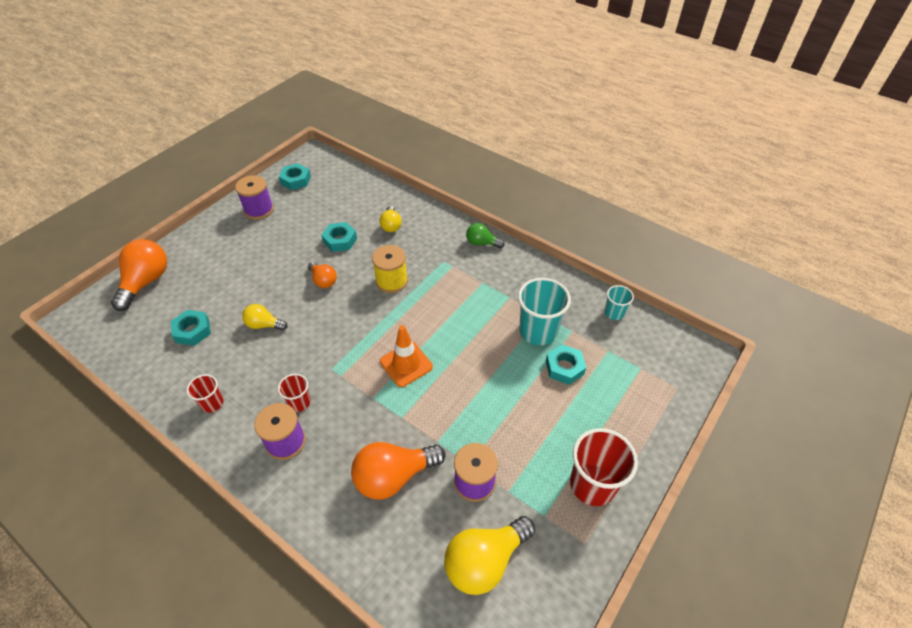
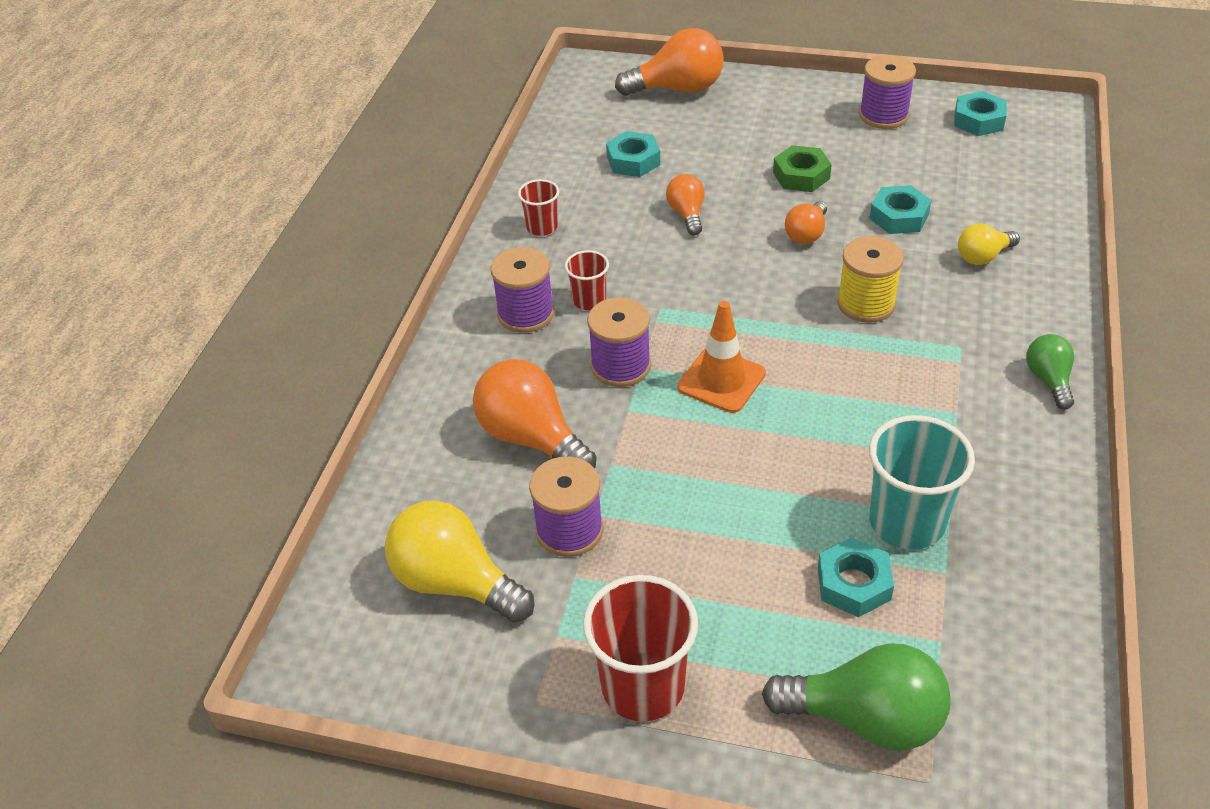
camera: 70 degrees right, 5 degrees down
(264, 325) = (687, 214): yellow light bulb -> orange light bulb
(276, 262) = (801, 175): none -> green nut
(365, 407) = (620, 366): none -> purple spool
(614, 313) = (1043, 629): turquoise cup -> none
(639, 397) = (865, 718): none -> green light bulb

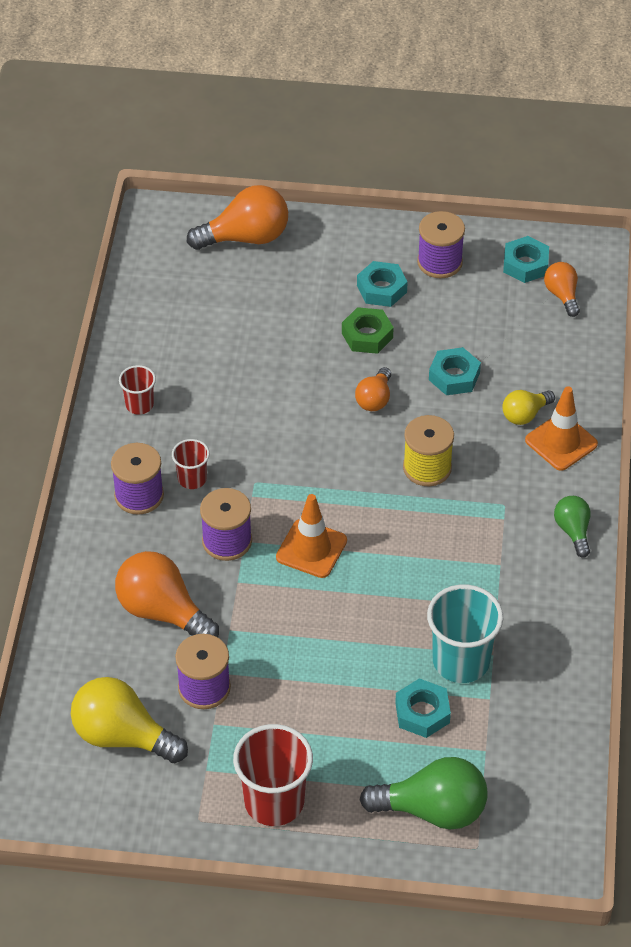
camera: 10 degrees left, 5 degrees up
(633, 161) = (213, 326): turquoise nut -> turquoise nut (381, 289)
(687, 214) = (268, 384): orange light bulb -> orange light bulb (562, 295)
(1028, 286) = (561, 442): none -> orange traffic cone

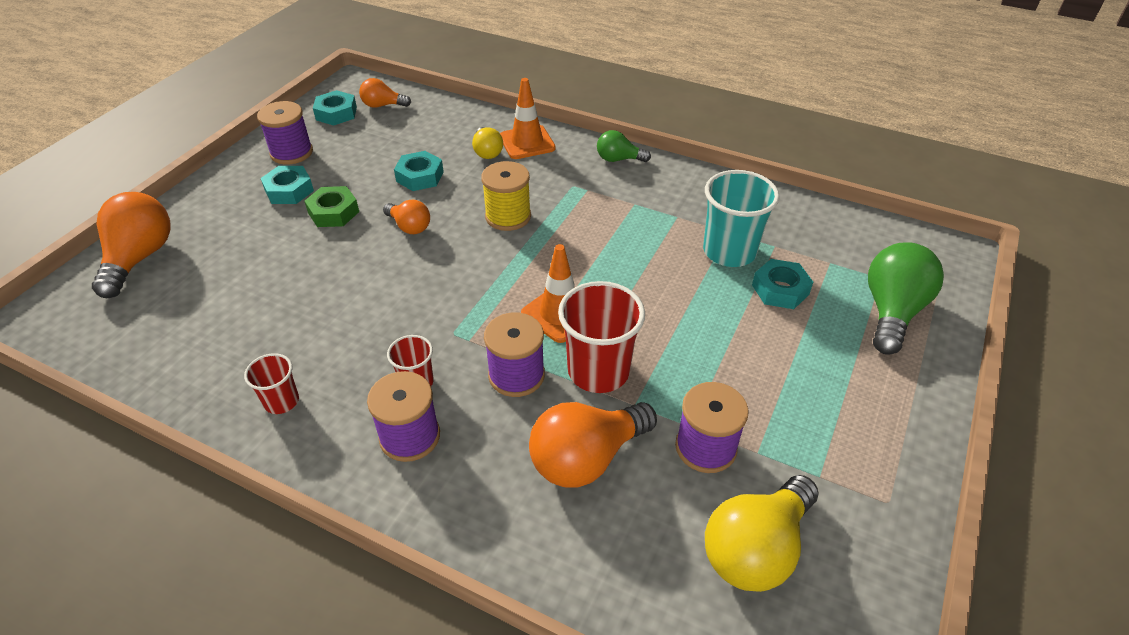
camera: 70 degrees left, 5 degrees down
(274, 802) = (870, 426): red cup -> red cup (598, 371)

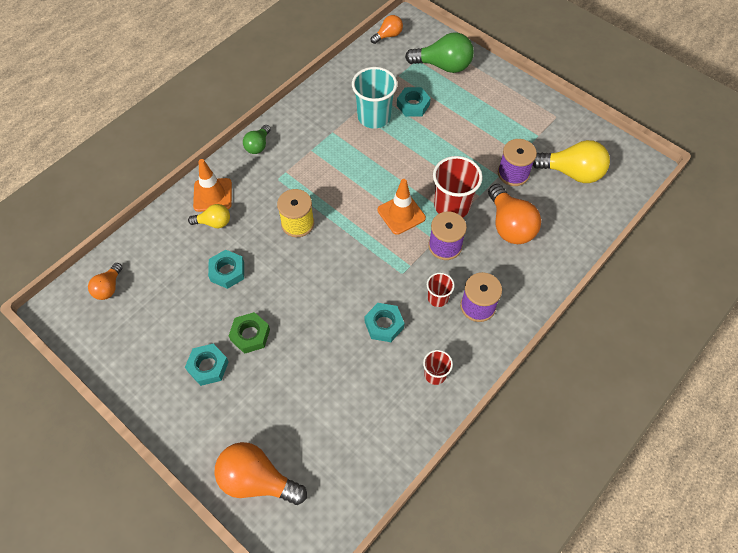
camera: 75 degrees left, 15 degrees up
(291, 153) = (152, 364): purple spool -> none
(336, 113) = (104, 325): turquoise nut -> turquoise nut (384, 325)
(409, 227) = (287, 285): orange light bulb -> orange light bulb (388, 36)
(756, 549) = (571, 172): yellow light bulb -> yellow light bulb turned 45 degrees counterclockwise
(892, 311) = (443, 66): green light bulb -> green light bulb turned 150 degrees clockwise

